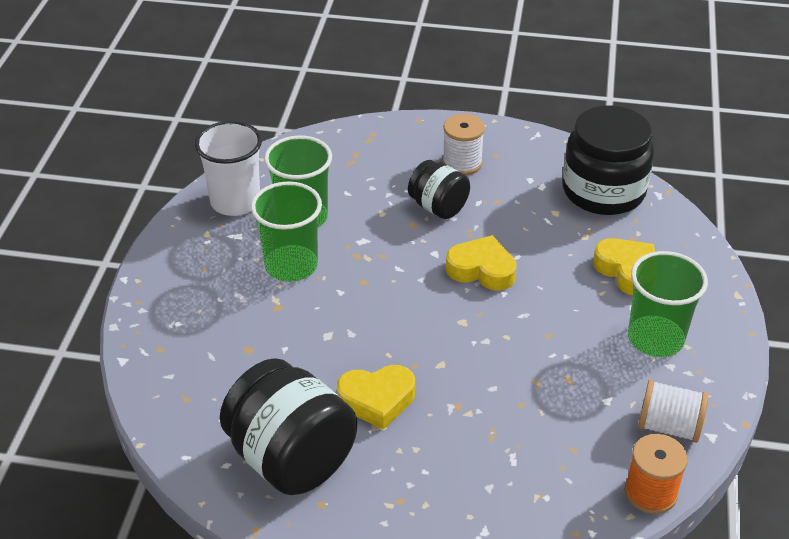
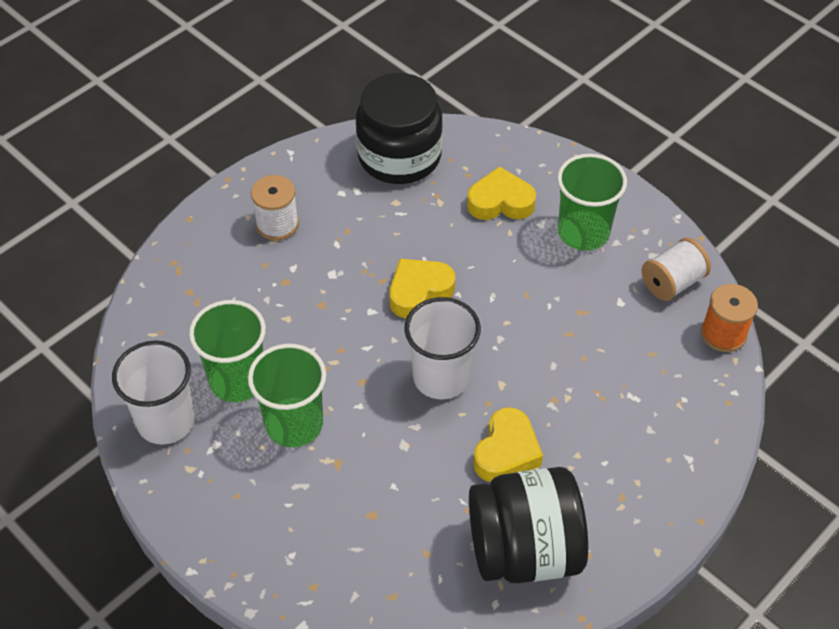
camera: 55 degrees left, 10 degrees up
(411, 324) = (441, 377): none -> white cup
(438, 207) = (317, 274): black jar -> none

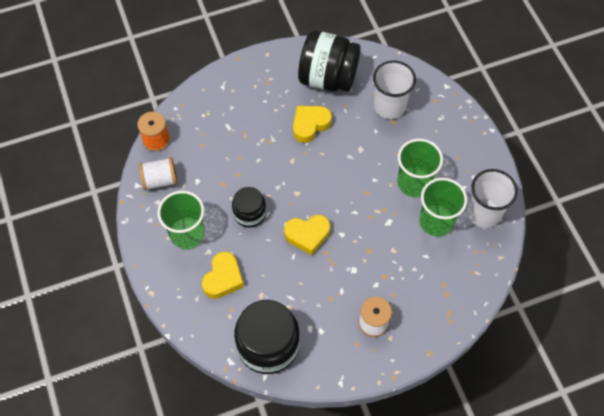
camera: 155 degrees left, 10 degrees up
(441, 377) = (322, 177): white cup -> white cup (389, 106)
(500, 202) = (223, 278): yellow heart -> yellow heart turned 90 degrees counterclockwise
(517, 288) = (249, 213): none -> black jar

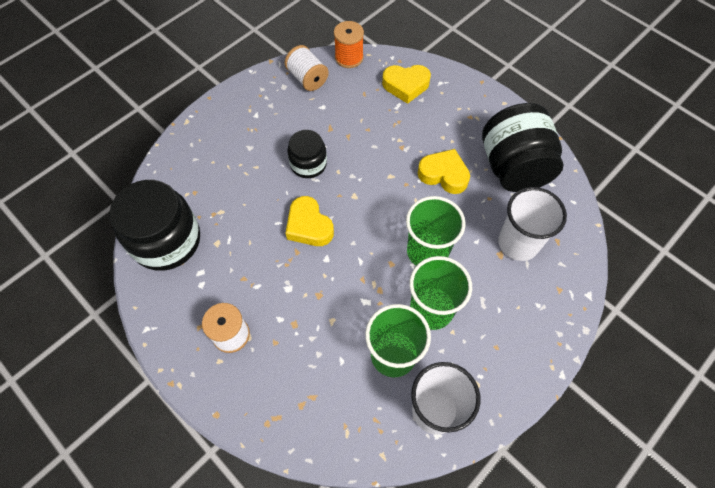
camera: 65 degrees right, 0 degrees up
(187, 234) = (260, 123): green cup -> green cup (427, 251)
(223, 278) = (225, 171): yellow heart -> yellow heart (406, 85)

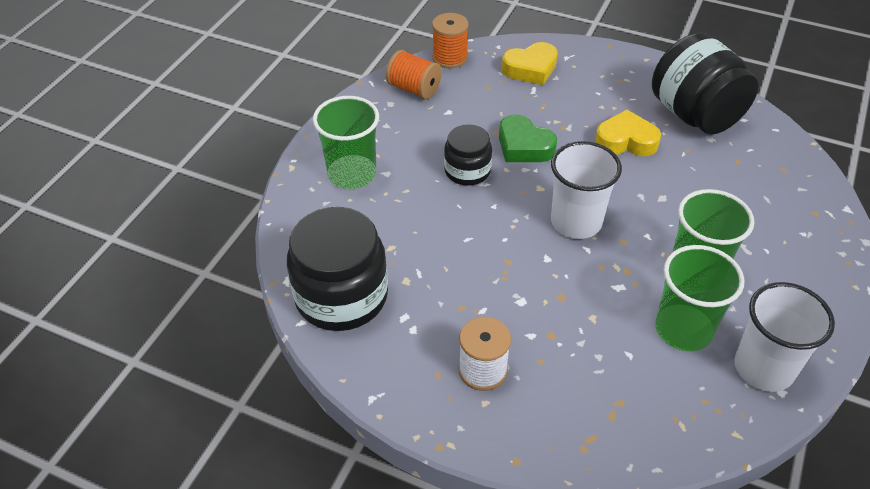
camera: 20 degrees left, 15 degrees down
(307, 78) = (414, 89): white spool -> orange spool
(309, 226) = (506, 231): yellow heart -> none
(362, 155) = (524, 146): none -> green heart
(427, 251) = (655, 218): green cup -> green cup (352, 174)
(518, 243) = (745, 182): white cup -> white cup (576, 222)

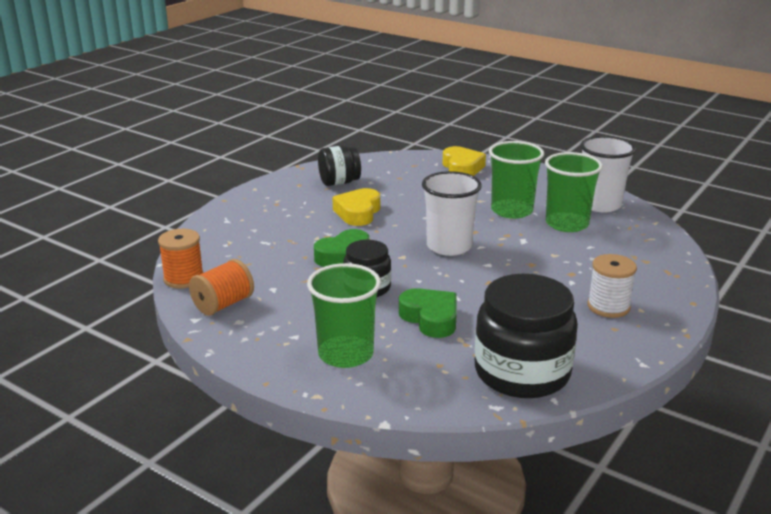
camera: 80 degrees left, 20 degrees down
(422, 222) = (430, 318): none -> green heart
(530, 69) = (233, 239): yellow heart -> yellow heart (462, 168)
(695, 115) = (339, 182): black jar -> black jar, size x0.57

